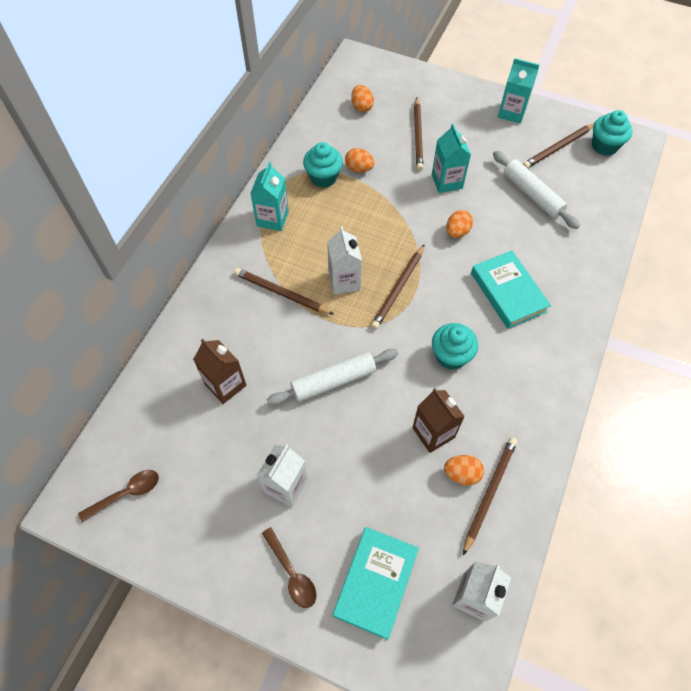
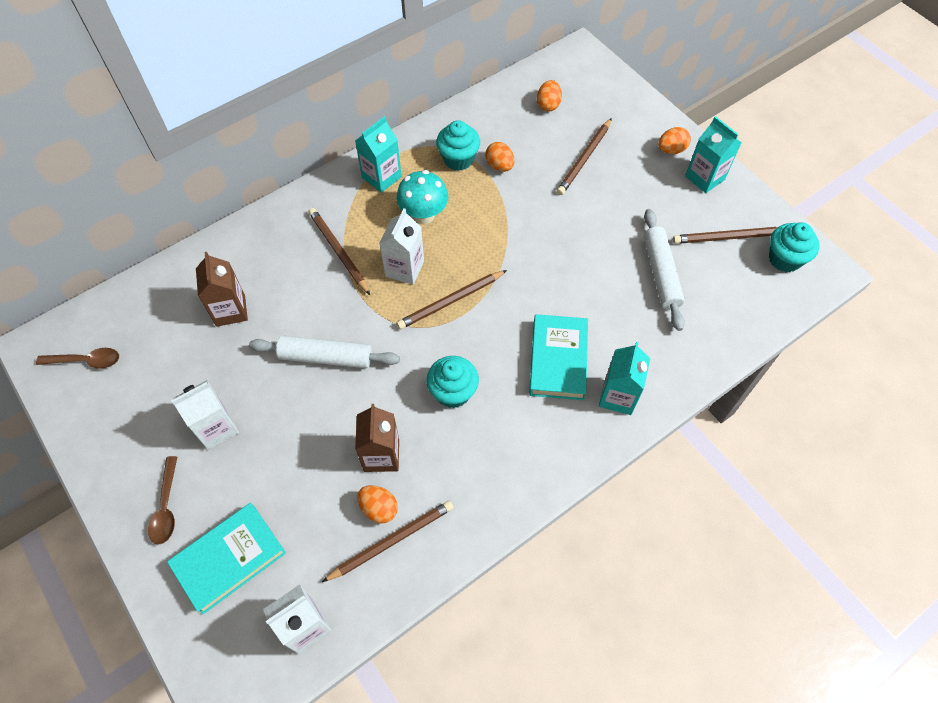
camera: 30 degrees right, 0 degrees up
(328, 233) = (423, 215): none -> turquoise mushroom
(447, 181) = (579, 218): turquoise carton -> turquoise carton (618, 396)
(457, 232) = (551, 274): orange egg -> orange egg (671, 150)

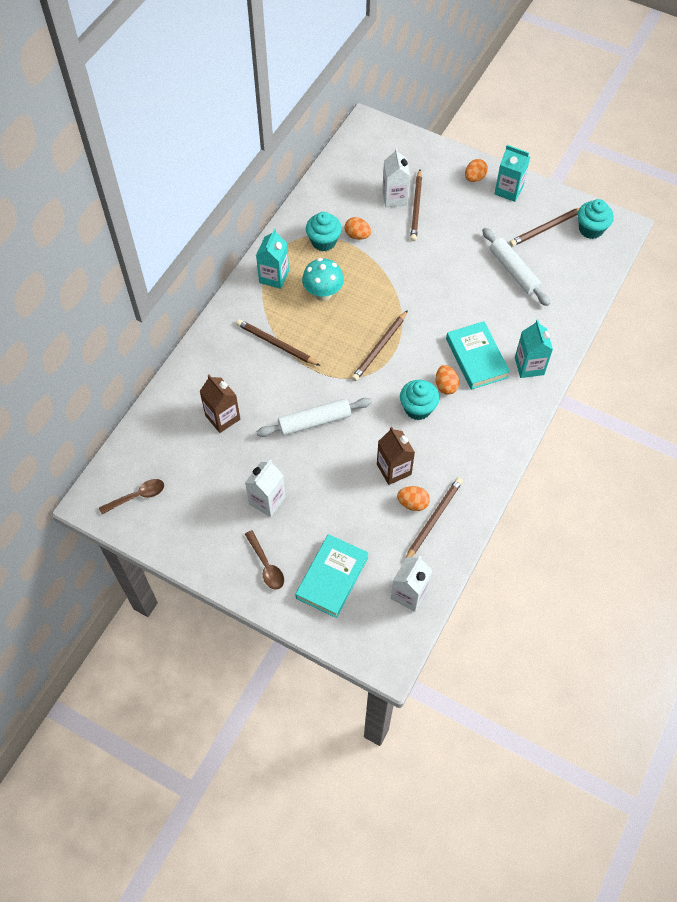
camera: 25 degrees left, 0 degrees up
(404, 268) = (332, 337): white carton -> white carton (394, 198)
(548, 105) = (366, 175): orange egg -> orange egg (445, 386)

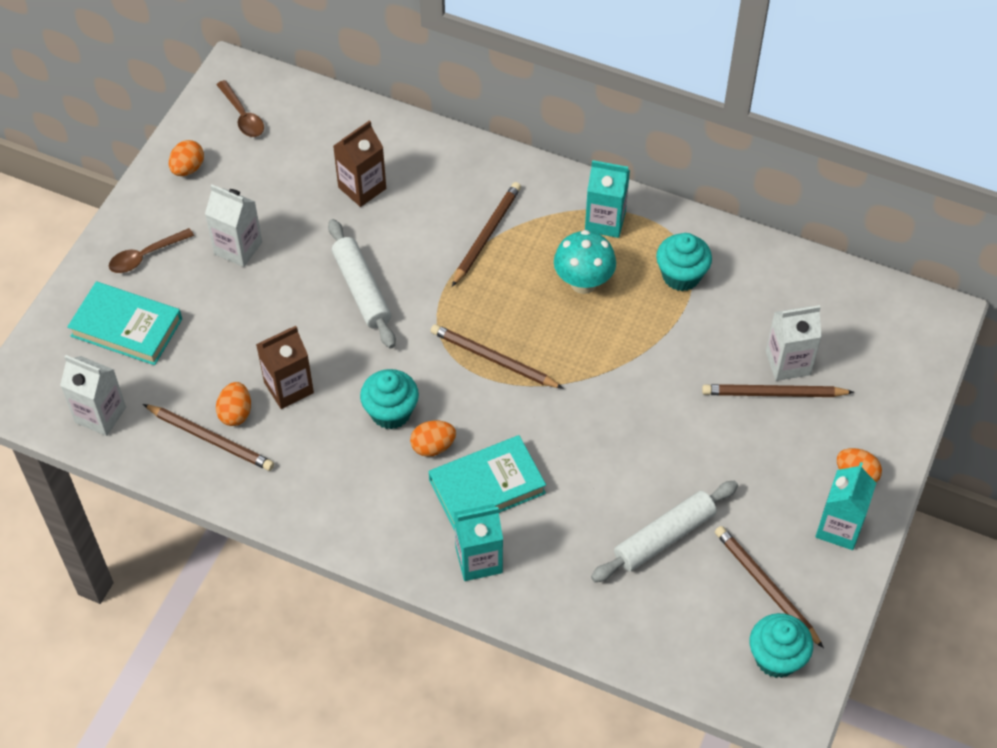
camera: 85 degrees right, 5 degrees down
(357, 235) = (701, 318): orange egg -> orange egg (188, 168)

